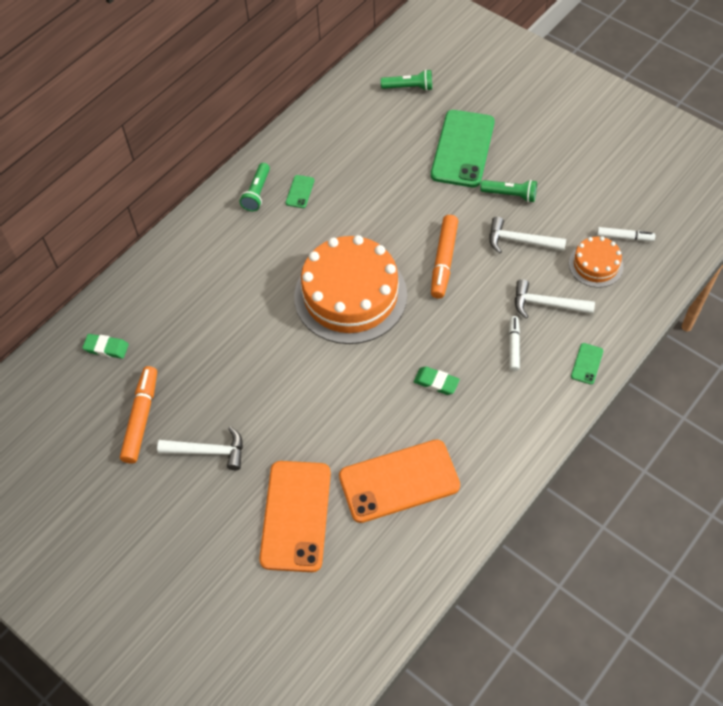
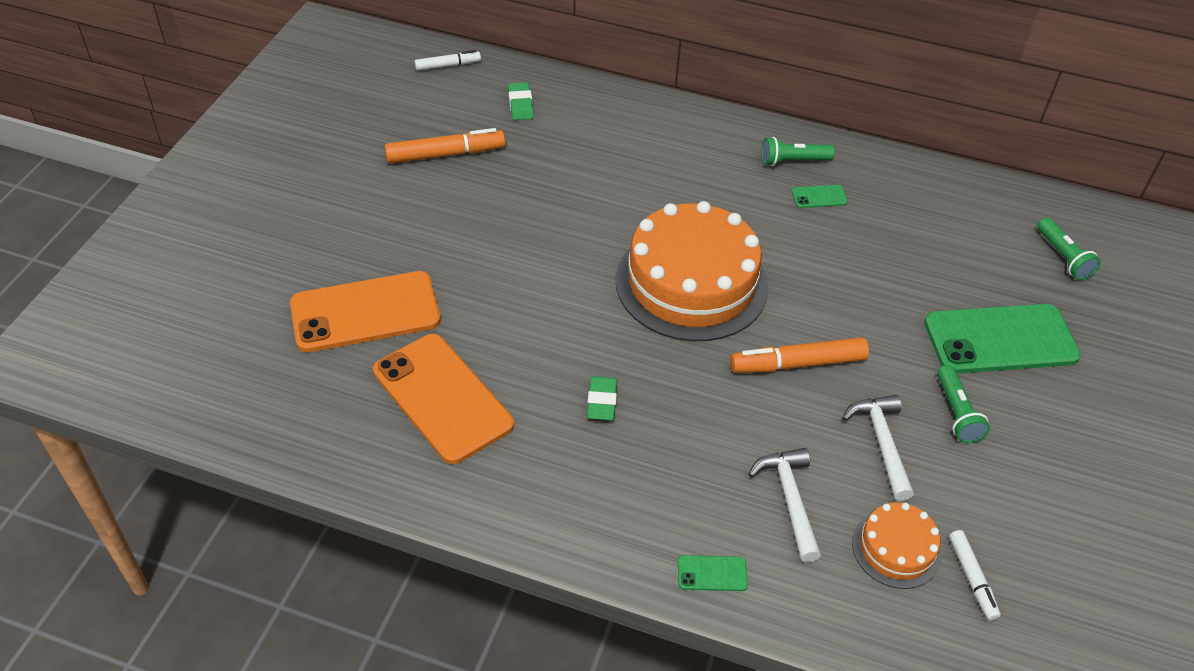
camera: 65 degrees right, 10 degrees down
(208, 451) = (423, 217): white hammer -> none
(513, 346) = (699, 475): white marker -> white marker (448, 65)

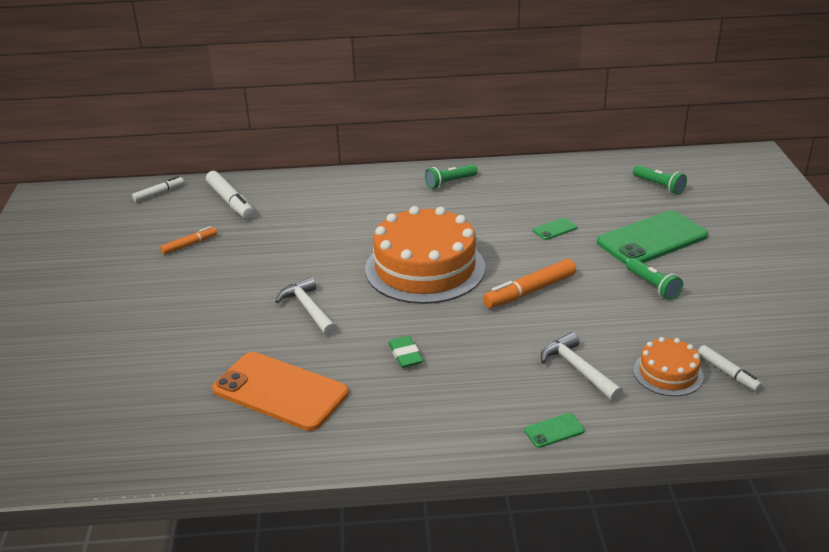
camera: 20 degrees left, 15 degrees down
(365, 312) = (183, 357): orange phone -> none
(445, 154) = (189, 245): orange marker -> orange marker, size x0.60
(520, 104) = (230, 201): green eraser -> white marker
(819, 197) = (481, 197): green phone -> green phone (555, 229)
(882, 443) = (617, 317): white hammer -> white hammer (308, 309)

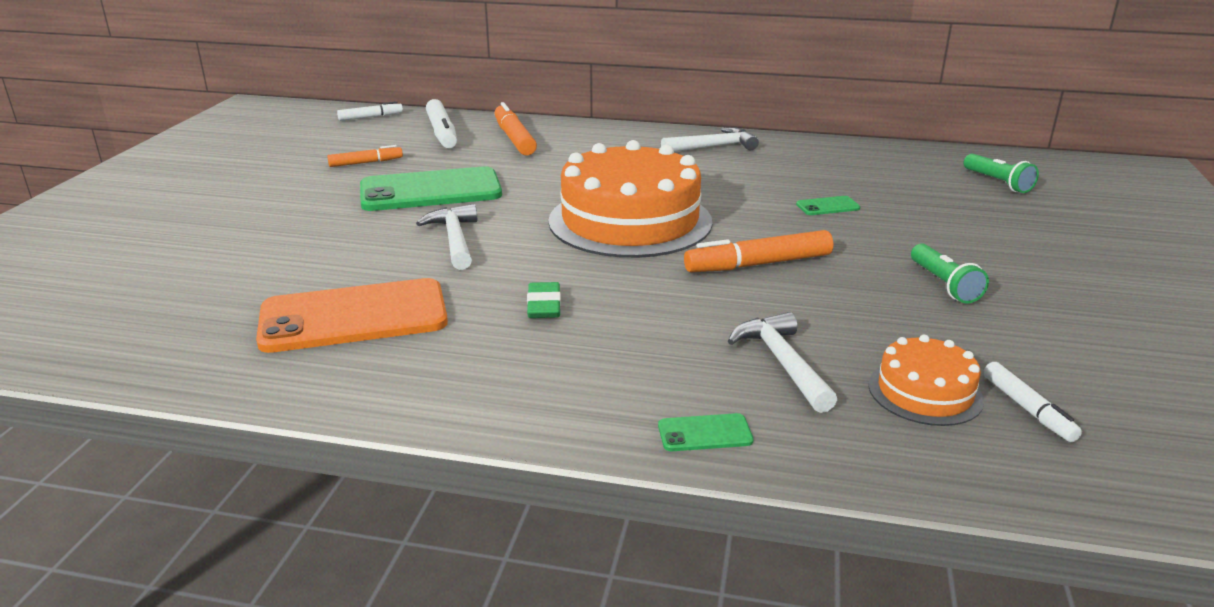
camera: 15 degrees right, 5 degrees down
(280, 391) = (354, 317): orange phone -> orange phone turned 60 degrees counterclockwise
(293, 198) = (514, 138): none -> orange marker
(450, 182) = (713, 147): green flashlight -> white hammer
(652, 239) = (964, 234): green phone -> green phone (430, 191)

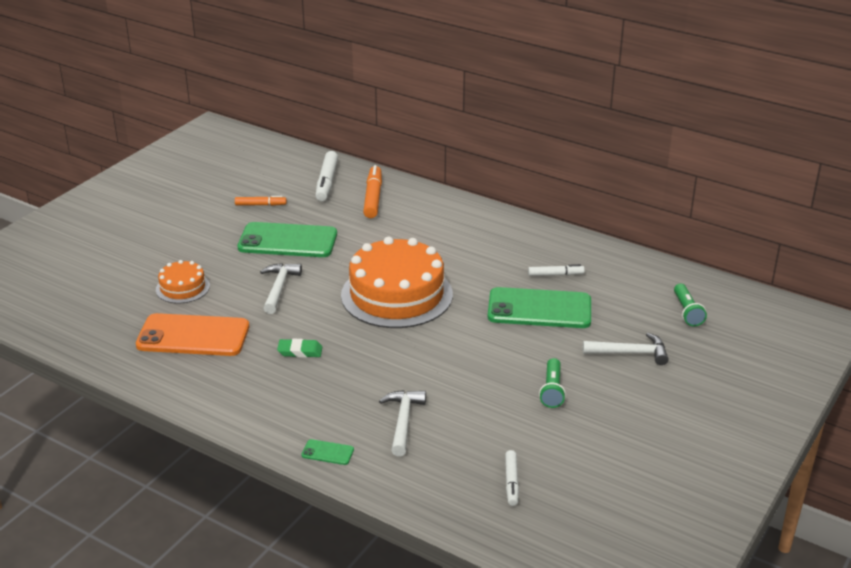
camera: 20 degrees right, 5 degrees up
(370, 117) = (287, 155): white marker -> white marker (555, 275)
(544, 305) = (300, 351): green eraser -> green eraser turned 75 degrees clockwise
(713, 147) = (509, 234): white hammer -> white hammer (630, 353)
(758, 264) = (449, 348): orange marker -> none
(827, 206) = (539, 309): green phone -> green phone, size x2.44
(925, 392) = (465, 458): orange cake -> orange cake (182, 288)

